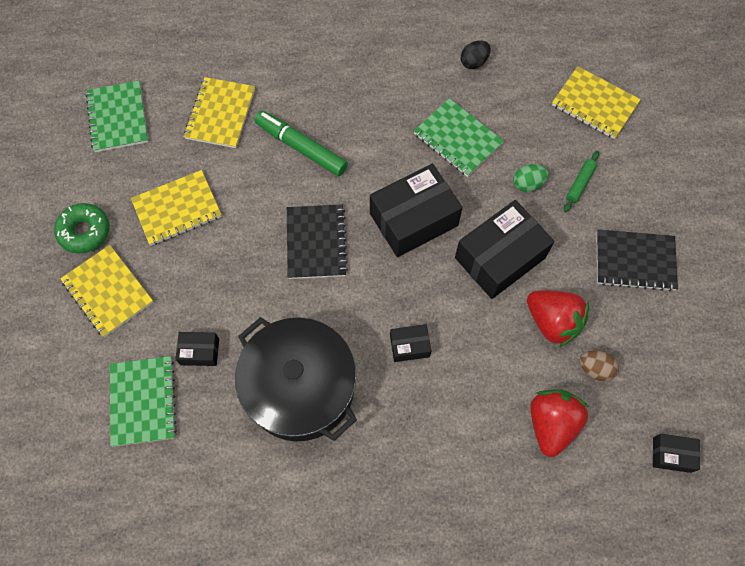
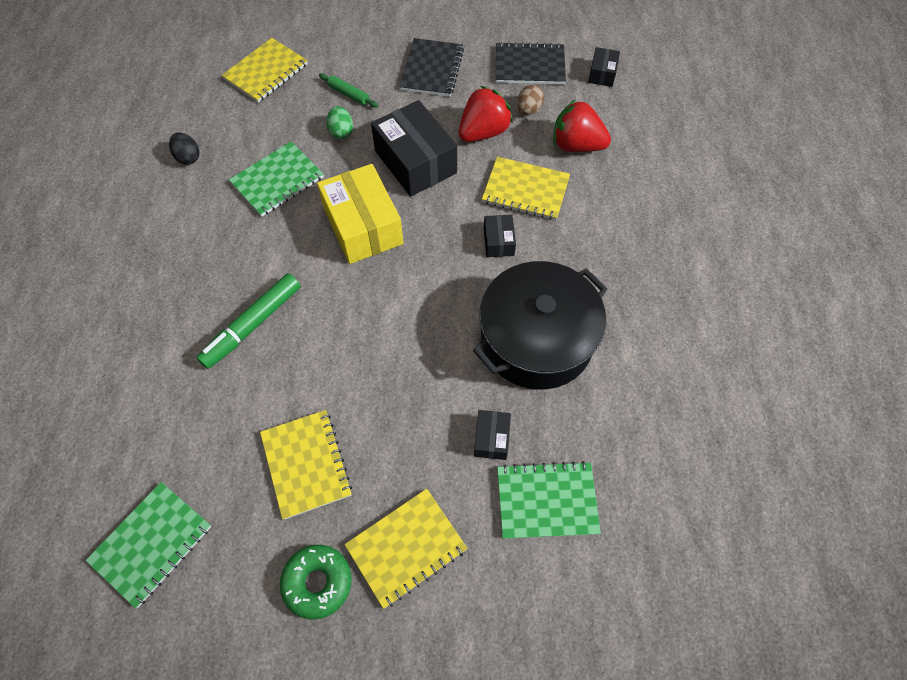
camera: 85 degrees left, 5 degrees down
(118, 118) = (151, 544): green notebook -> green notebook turned 45 degrees counterclockwise
(220, 114) = (182, 412): yellow notebook -> yellow notebook (525, 190)
(316, 242) = (375, 316): black notebook -> black notebook (529, 66)
(413, 219) = (363, 226): black box -> yellow box

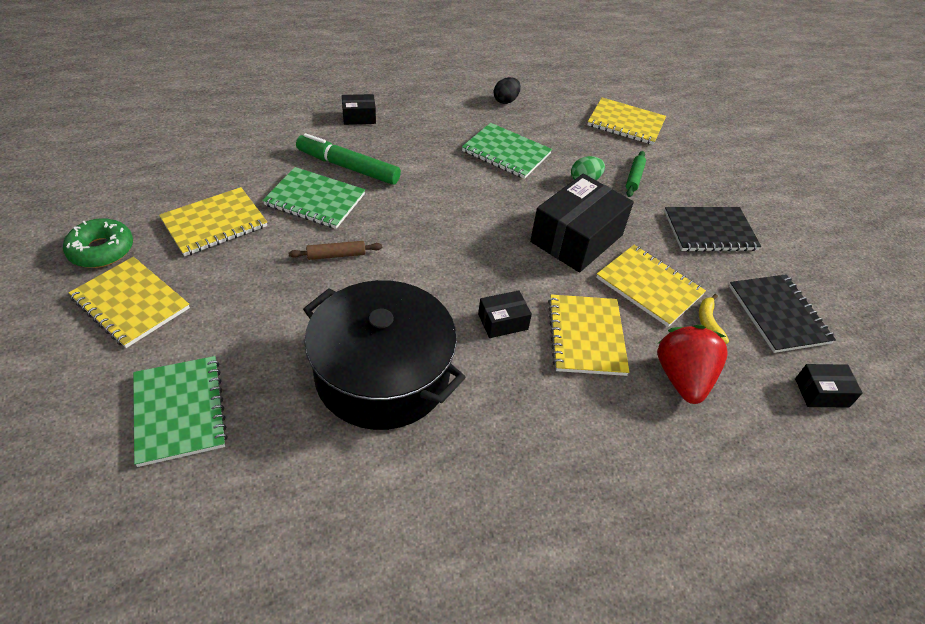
camera: 70 degrees right, 15 degrees down
(151, 544) = (143, 155): green notebook -> green notebook (315, 200)
(363, 226) = (479, 215): yellow box -> none
(386, 354) = (336, 255): none -> brown rolling pin
(483, 132) = (649, 286): red strawberry -> yellow notebook
(491, 438) = (252, 351): black box -> black box (359, 117)
(528, 110) = (708, 323): brown egg -> yellow banana

